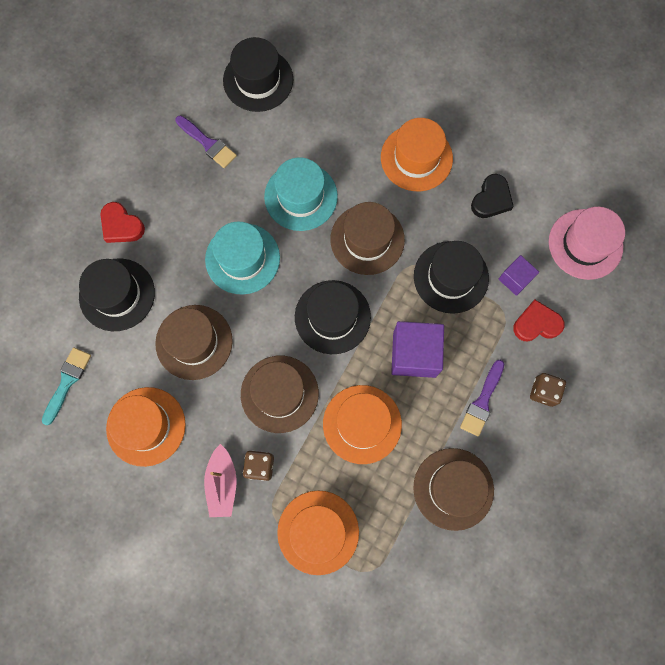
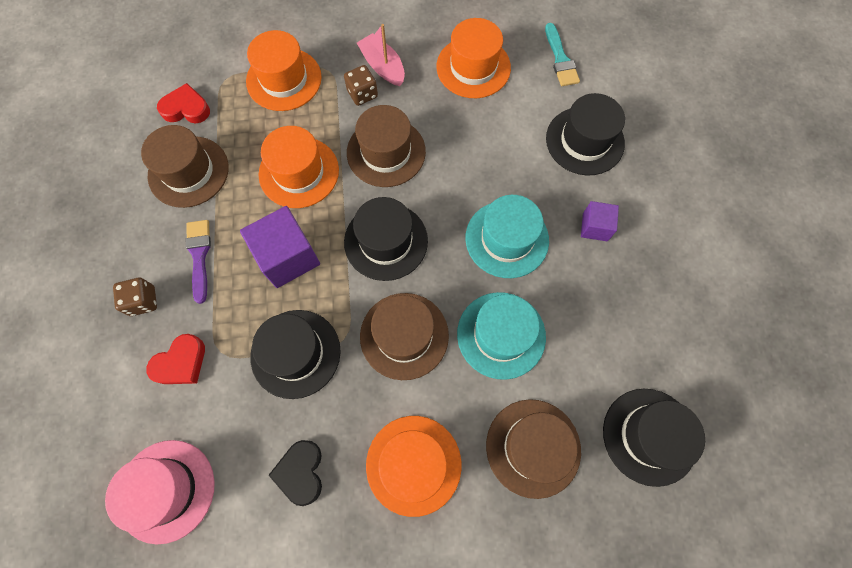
camera: 145 degrees right, 5 degrees down
(121, 225) = (636, 196): red heart -> red heart (186, 108)
(194, 342) = (489, 146): brown hat -> brown hat (533, 447)
(208, 143) = (634, 326): purple brush -> none
(515, 279) = (227, 396): purple cube -> purple cube (595, 227)

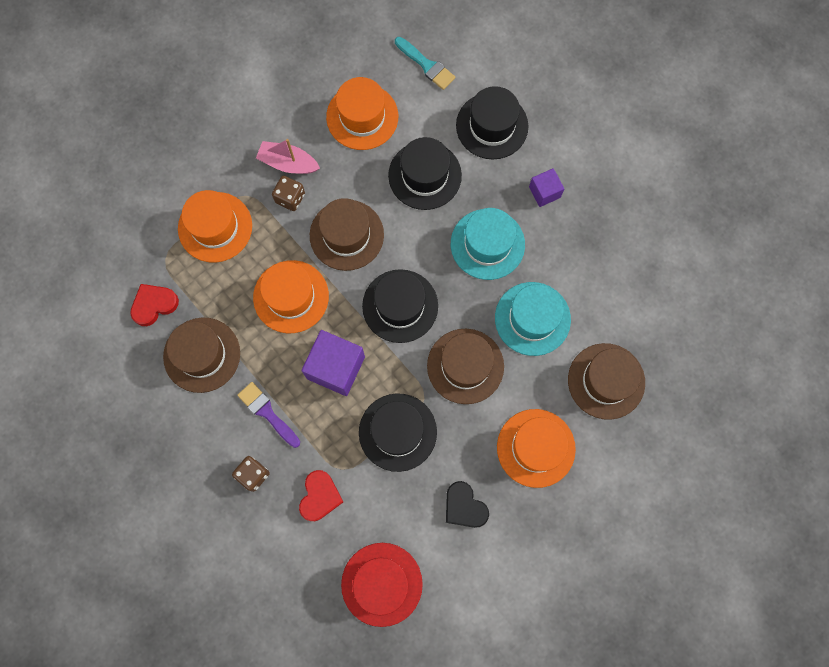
camera: 35 degrees left, 5 degrees up
(166, 490) = (381, 584): pink hat -> red hat
(649, 436) = (676, 320): black hat -> black hat (425, 175)

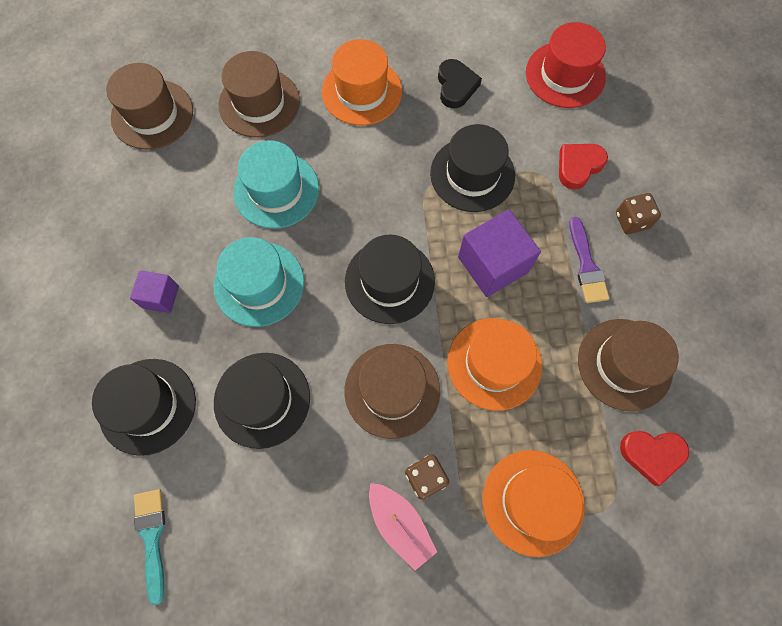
camera: 145 degrees left, 5 degrees down
(362, 117) = (275, 523): orange hat -> none
(465, 366) = (370, 189): brown hat -> brown hat (152, 114)

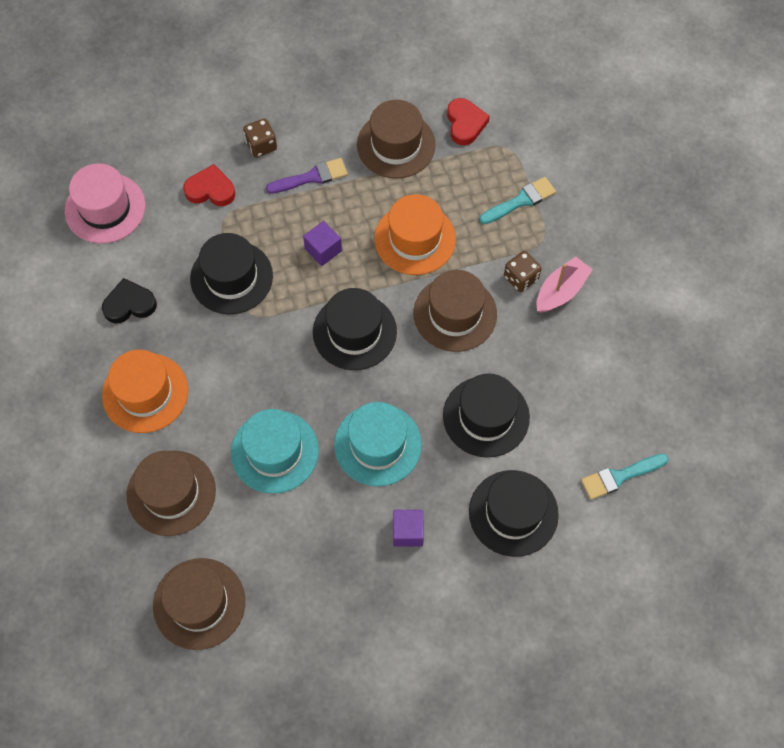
camera: 100 degrees left, 5 degrees down
(493, 264) = (323, 250): purple cube -> purple cube, size x0.57
(533, 502) = (521, 201): orange hat -> turquoise brush
(565, 75) = (105, 208): red hat -> pink hat
(578, 166) = (210, 190): red heart -> red heart turned 150 degrees clockwise

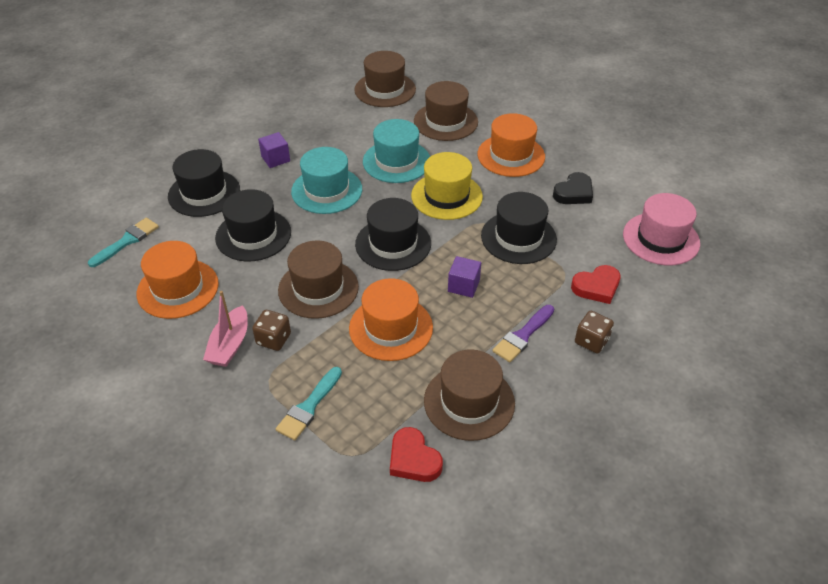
camera: 150 degrees right, 20 degrees down
(258, 368) = (446, 196): none -> yellow hat
(586, 381) = (178, 288): none -> orange hat

